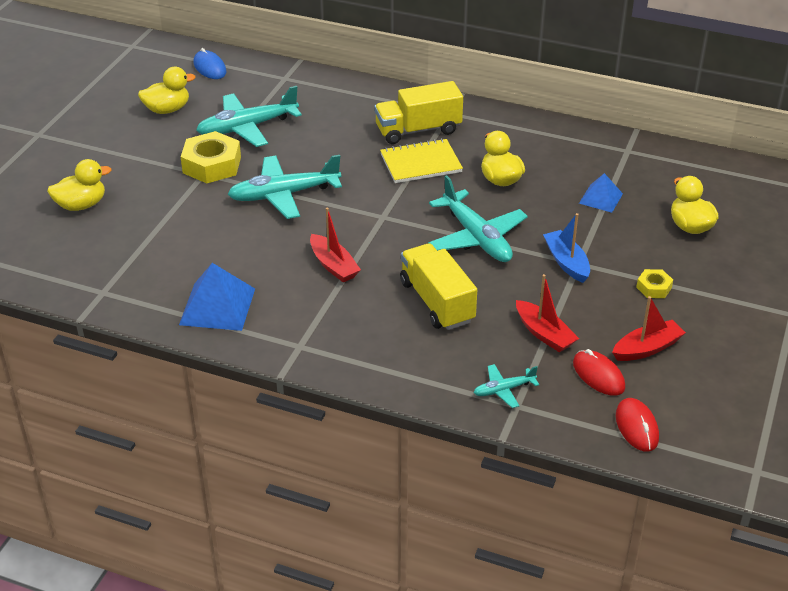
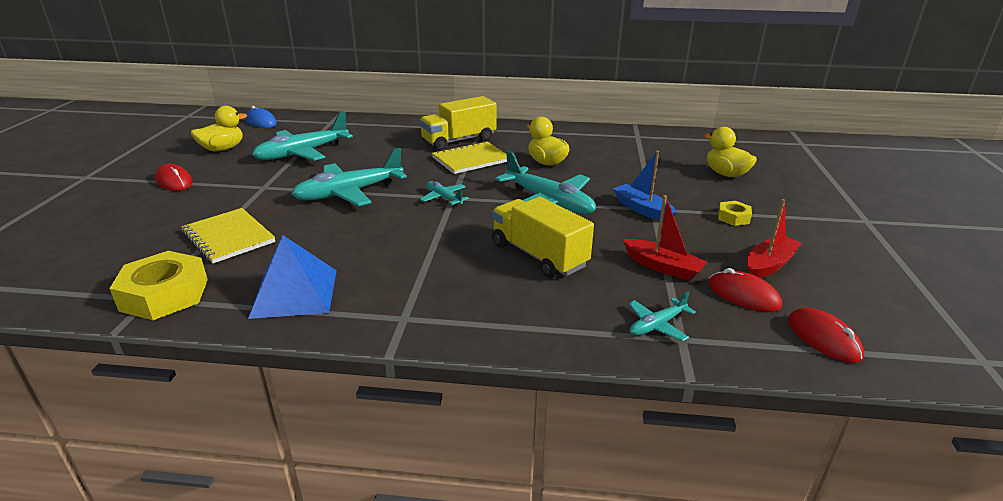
camera: 15 degrees left, 10 degrees down
(81, 205) = (127, 224): yellow duck -> none
(120, 153) = (174, 181): none -> red mouse
(168, 235) = (228, 237): none -> yellow notebook
(212, 165) = (271, 180): yellow nut -> yellow nut (164, 295)
(333, 265) = (418, 240): red boat -> none
(374, 216) = (444, 198): none -> turquoise plane
(600, 198) = (638, 165): blue pyramid -> none

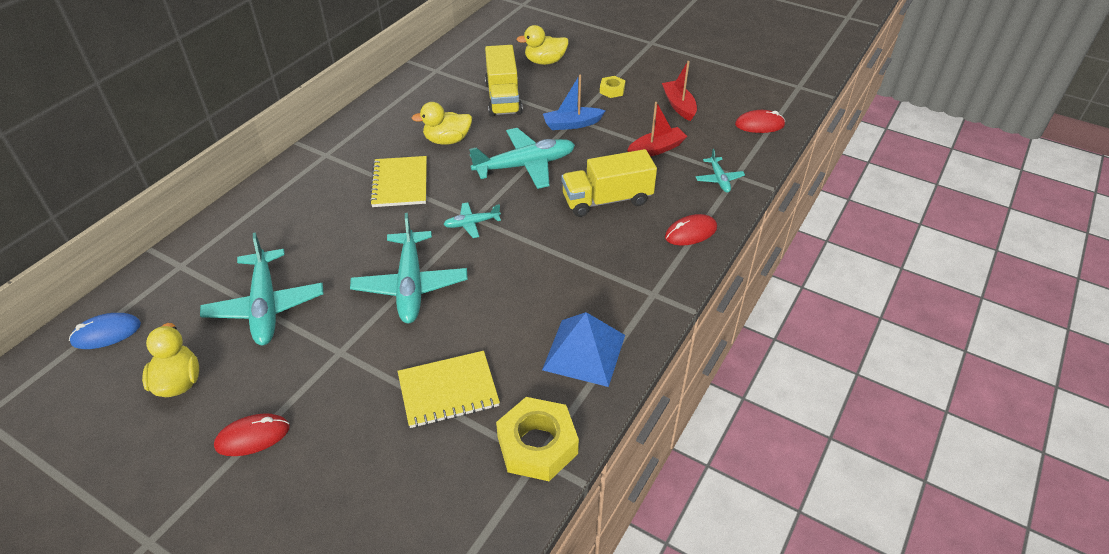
camera: 65 degrees left, 15 degrees up
(459, 140) = (343, 178): yellow truck -> yellow truck (503, 98)
(743, 295) = (706, 132): red mouse -> red mouse (690, 233)

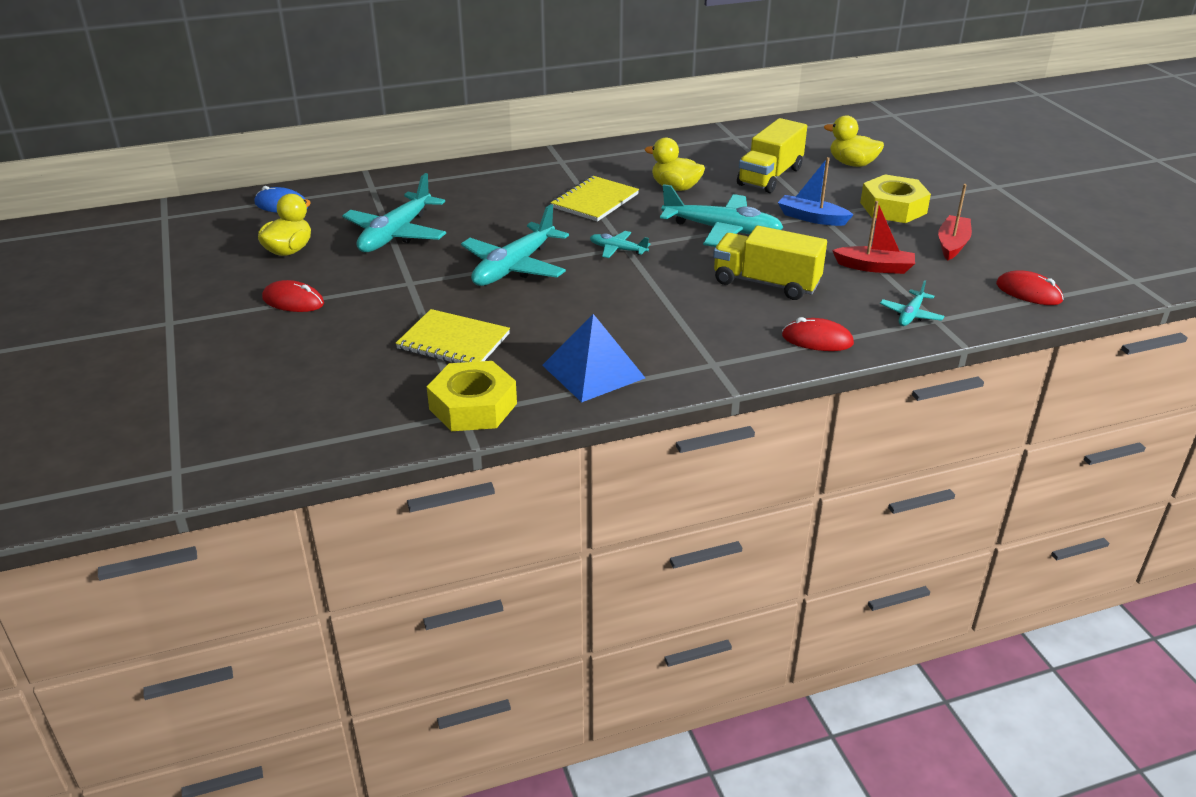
camera: 40 degrees right, 10 degrees down
(612, 90) = (893, 208): yellow nut -> yellow nut, size x1.97

